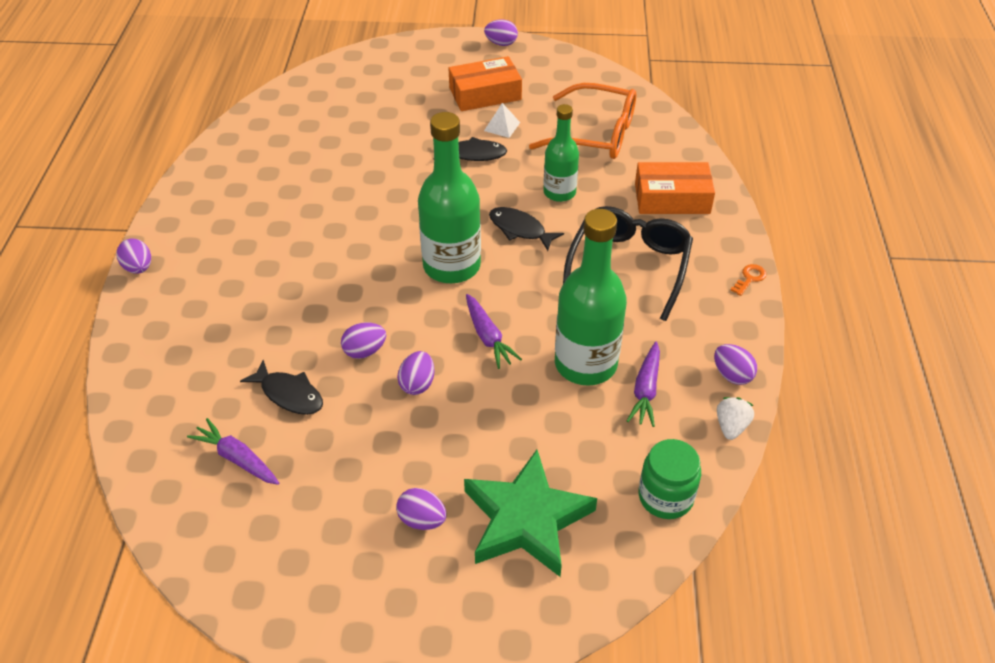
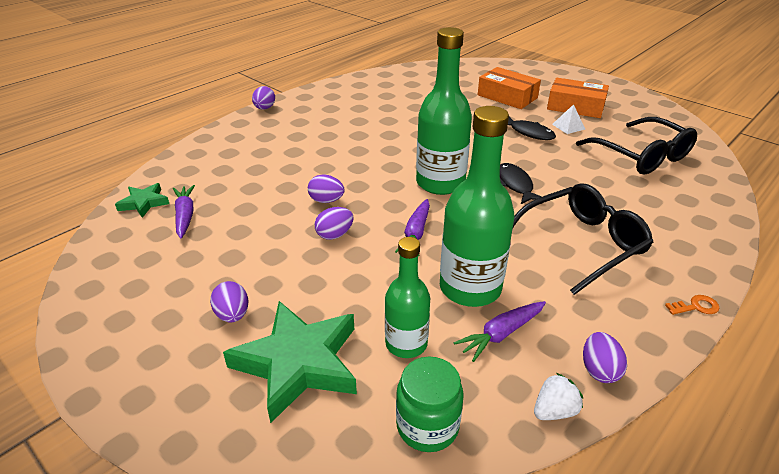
camera: 40 degrees right, 10 degrees down
(166, 473) = (144, 203): none -> green star
(289, 394) = (255, 200): black fish -> none
(501, 43) = (618, 87): purple egg -> none
(559, 192) = (572, 177): green bottle -> green bottle (406, 344)
(596, 134) = (642, 156): orange glasses -> black glasses
(672, 198) = (671, 219): orange box -> orange box (507, 96)

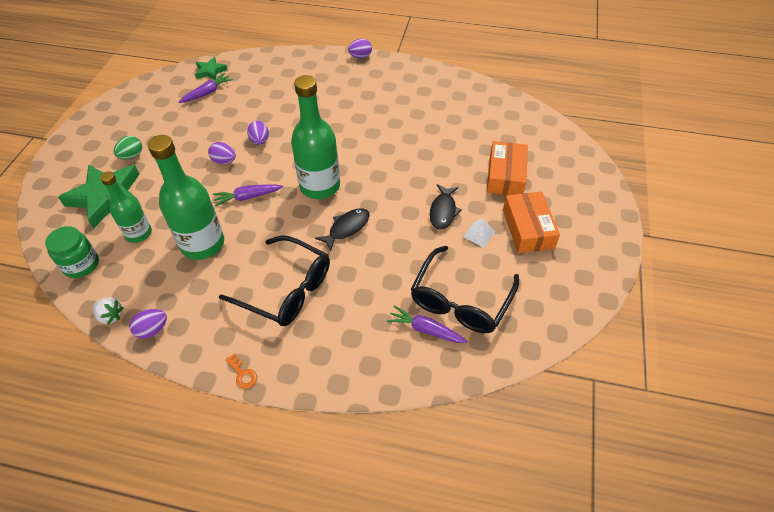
camera: 60 degrees right, 15 degrees up
(233, 315) = (132, 156): purple egg -> green egg
(501, 334) = (165, 273): purple carrot -> purple carrot (425, 330)

